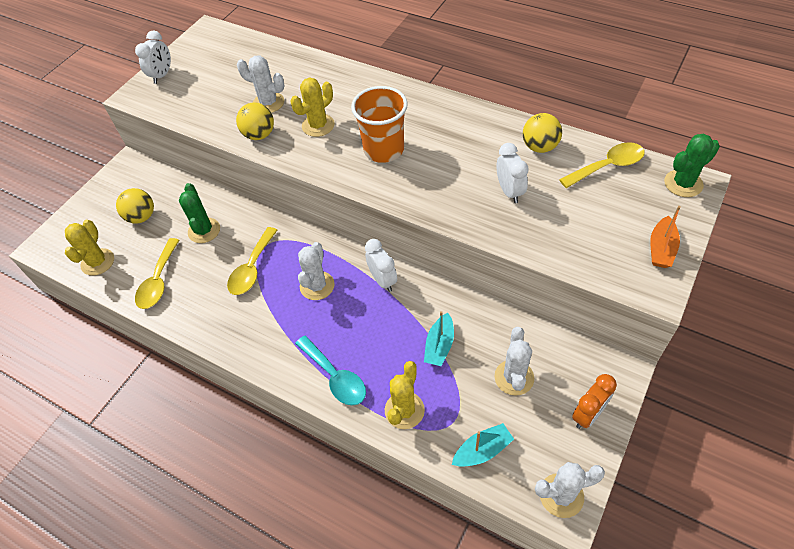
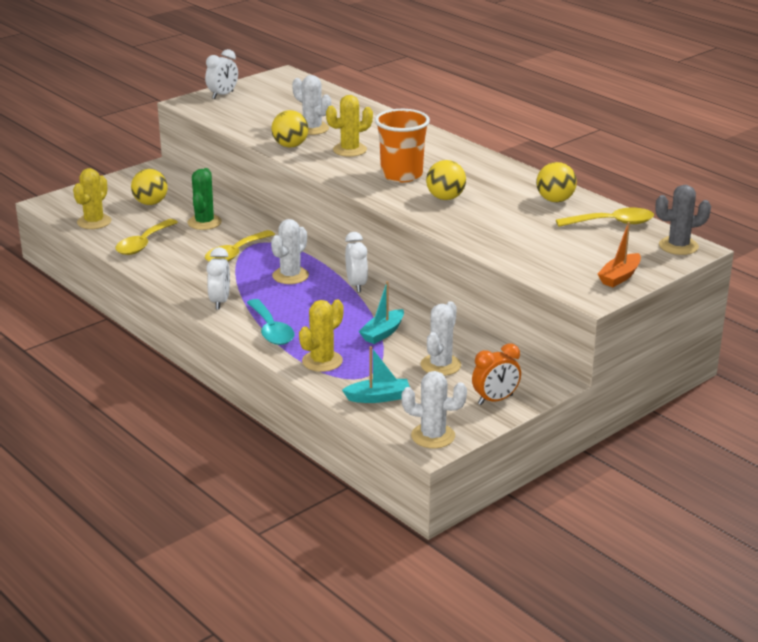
camera: 15 degrees right, 25 degrees down
(441, 173) = (445, 198): none -> yellow ball
(509, 191) = (502, 220): white clock -> white clock (220, 302)
(683, 183) = (678, 246): green cactus -> grey cactus

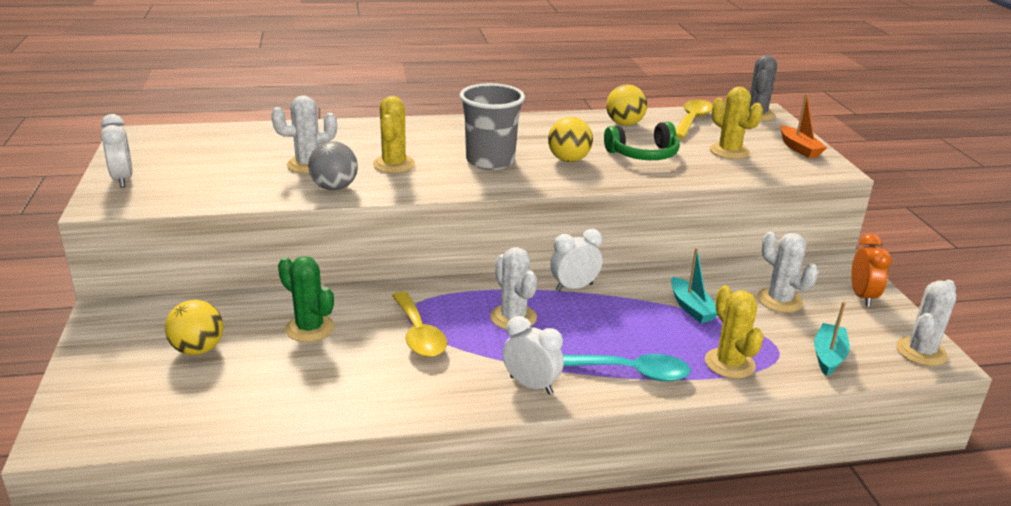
camera: 60 degrees left, 0 degrees up
(94, 222) = (185, 414): yellow cactus -> yellow cactus (729, 151)
(143, 244) = (308, 393): yellow spoon -> none
(290, 146) = (334, 187): yellow ball -> grey ball
(356, 285) = (574, 287): white clock -> white clock turned 45 degrees counterclockwise
(401, 175) = (490, 161): orange cup -> grey cup
(500, 220) = (643, 154): none -> green headphones

